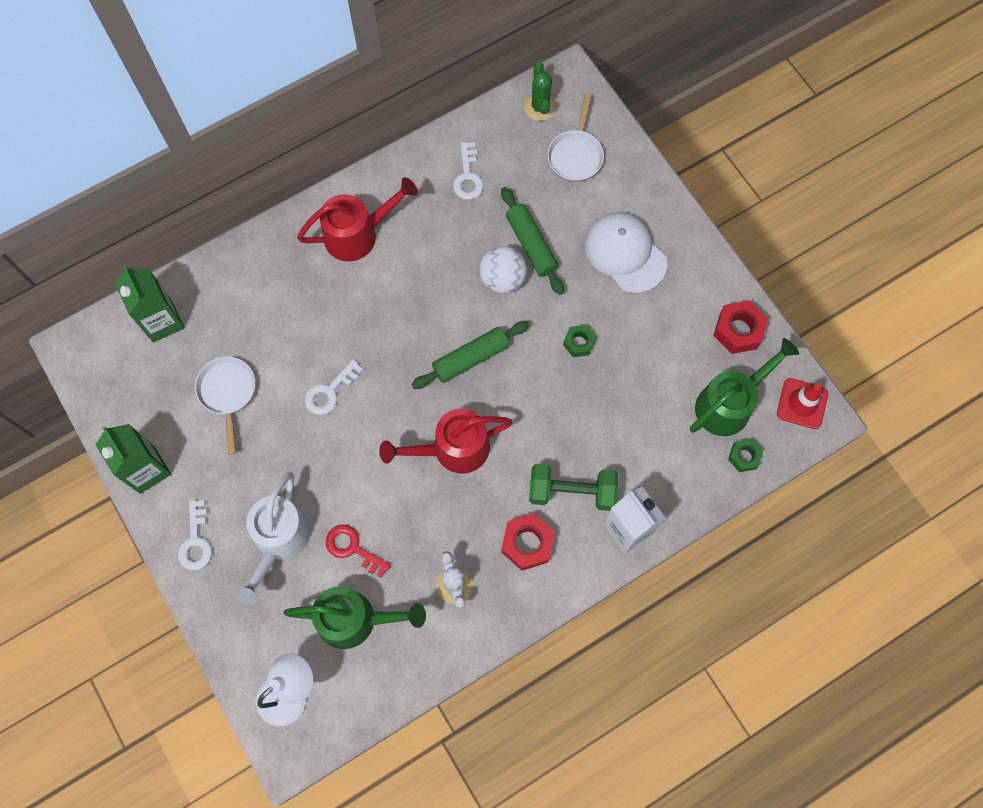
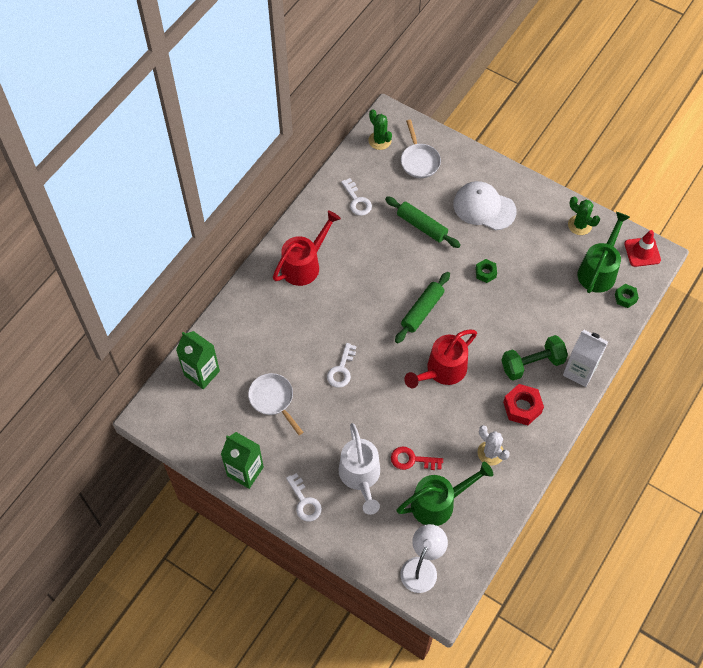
camera: 25 degrees left, 10 degrees down
(502, 279) = (415, 254): white ball -> none
(738, 331) = (579, 225): red nut -> green cactus

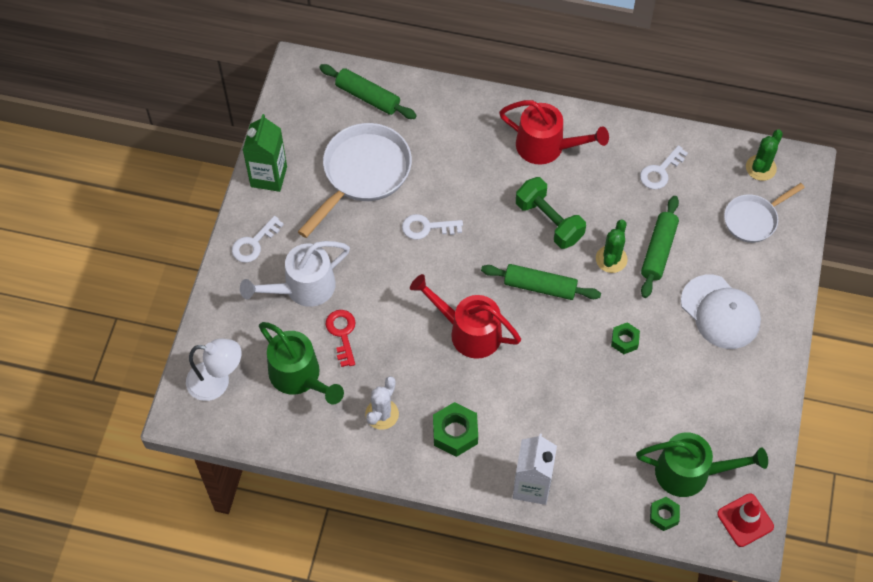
camera: 70 degrees right, 0 degrees up
(202, 373) = (368, 97): green carton -> green rolling pin
(273, 399) = (363, 173): white pan -> white pan, size x1.68
(484, 207) = (720, 312): white cap -> white cap turned 135 degrees clockwise
(522, 407) = (455, 433): red nut -> green nut
(532, 364) = (519, 428): green dumbbell -> green dumbbell (549, 221)
(579, 225) = (749, 432): green cactus -> green cactus (611, 259)

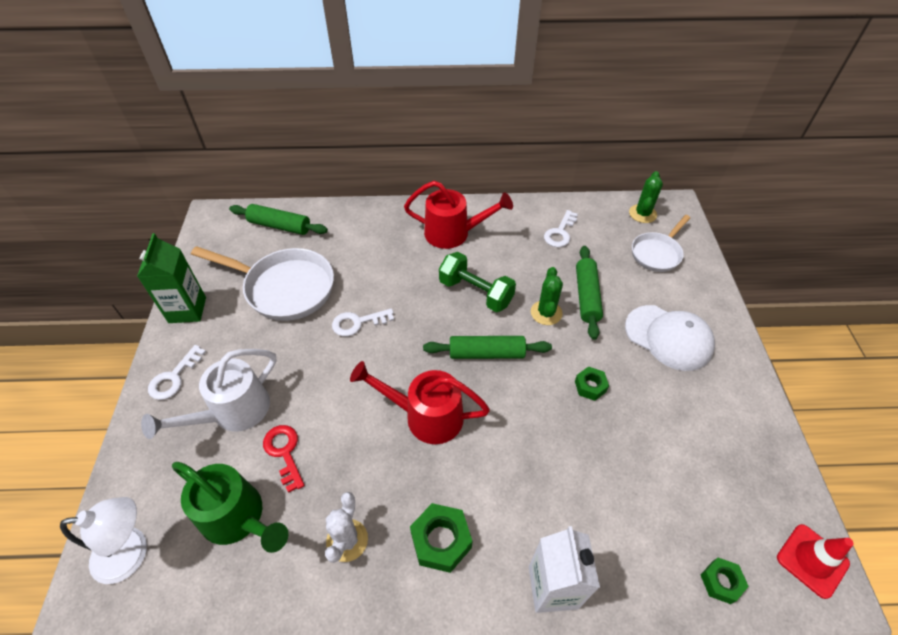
camera: 15 degrees left, 10 degrees down
(363, 173) = (284, 288): white pan -> white pan turned 90 degrees clockwise
(691, 473) = (724, 516): green watering can -> none

